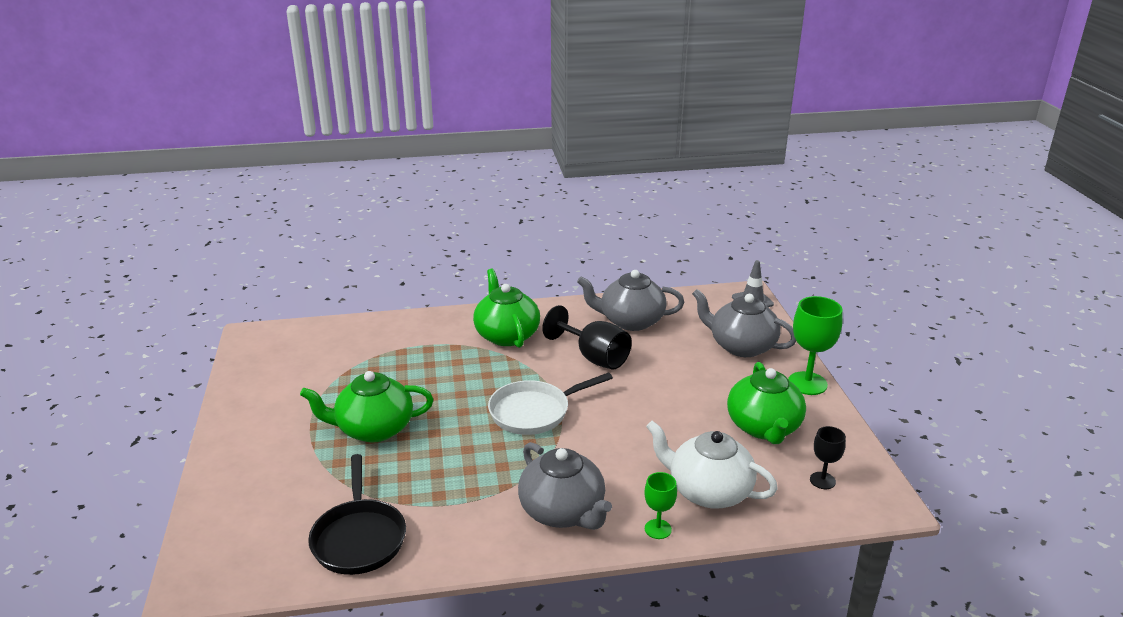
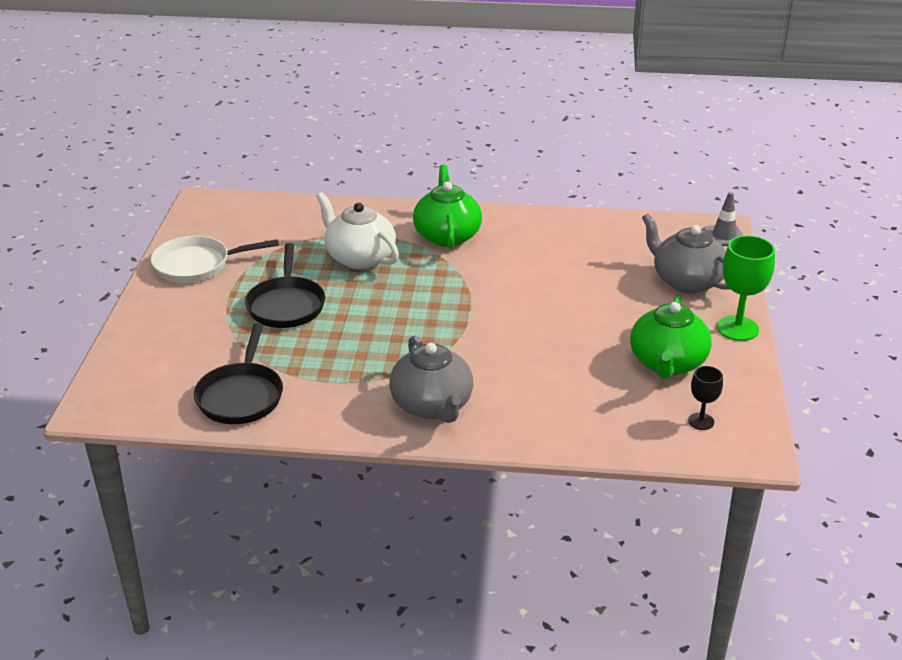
camera: 15 degrees right, 5 degrees up
(373, 429) = (286, 305): green teapot -> black pan
(534, 412) = (443, 313): white pan -> white pan (197, 265)
(594, 357) = (526, 270): black goblet -> none
(630, 321) = (581, 239): grey teapot -> none
(658, 529) = (515, 435): green goblet -> none
(708, 491) = (580, 411): white teapot -> white teapot (359, 257)

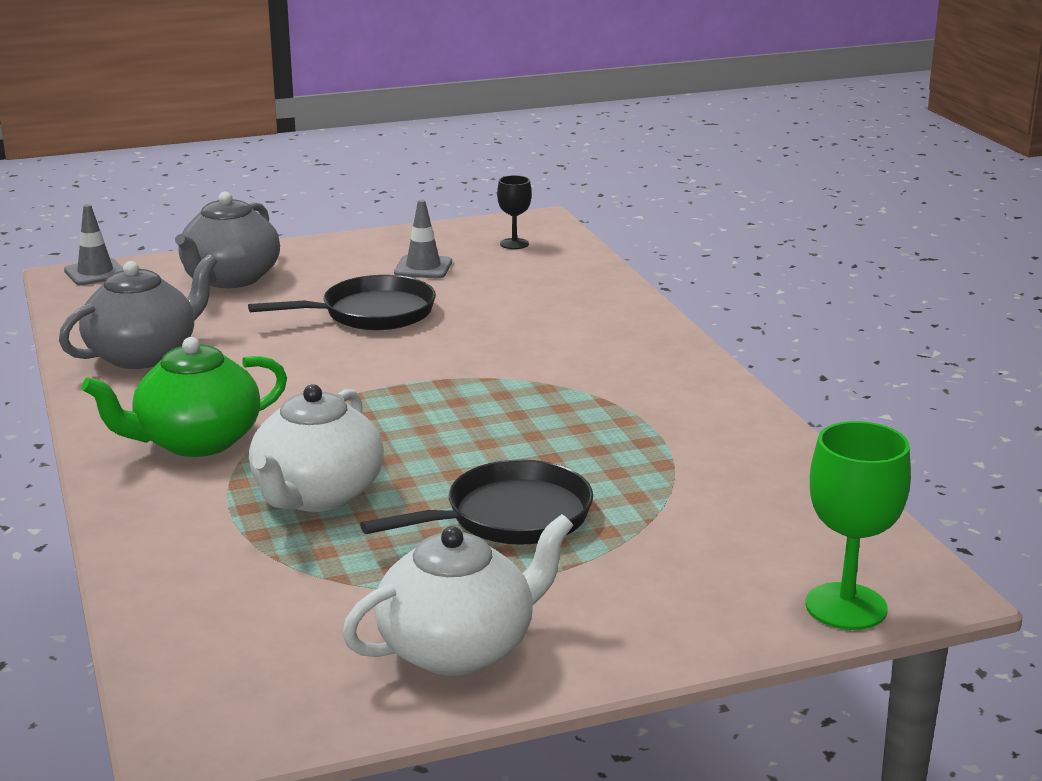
camera: 115 degrees left, 10 degrees down
(197, 265) = (458, 648): white pan -> white teapot
(241, 396) = (758, 483): black pan -> black pan (371, 313)
(432, 405) = (634, 363): grey teapot -> grey teapot (144, 355)
(667, 363) = (423, 267): green teapot -> grey traffic cone
(737, 328) = (321, 246): green goblet -> green goblet (846, 606)

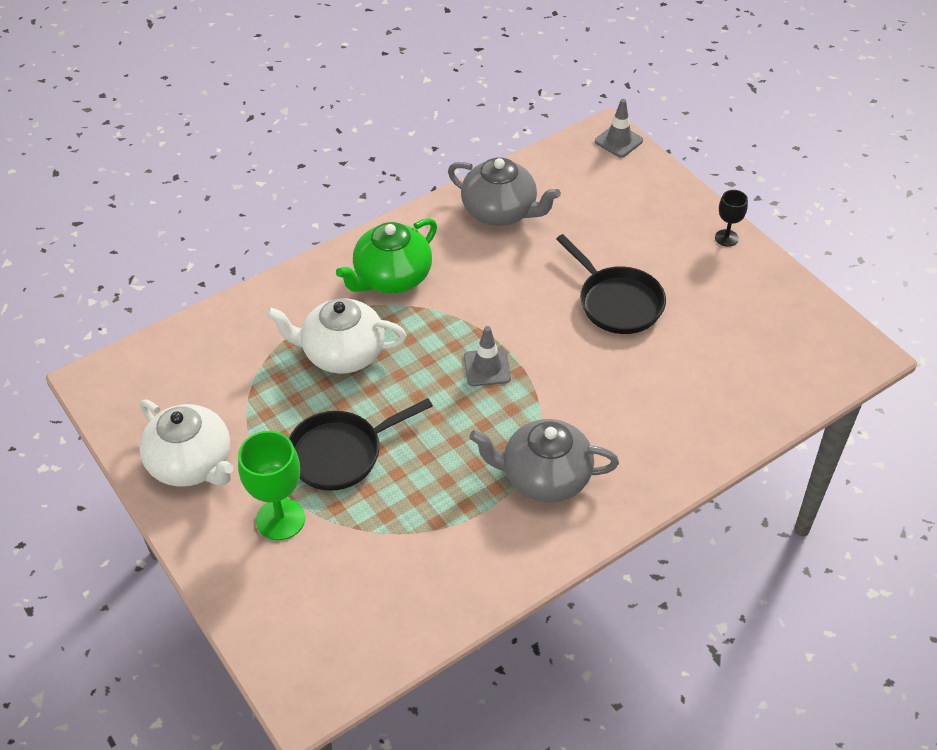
camera: 75 degrees right, 25 degrees up
(196, 441) = (392, 277): green teapot -> green teapot turned 90 degrees counterclockwise
(230, 279) = (642, 209): grey teapot -> grey teapot (544, 477)
(423, 267) = (719, 307): grey traffic cone -> grey traffic cone (487, 367)
(510, 517) = (341, 453): black pan -> black pan turned 105 degrees clockwise
(514, 244) = (801, 350): black goblet -> black goblet (726, 238)
(846, 606) = (273, 652): green goblet -> green goblet (280, 519)

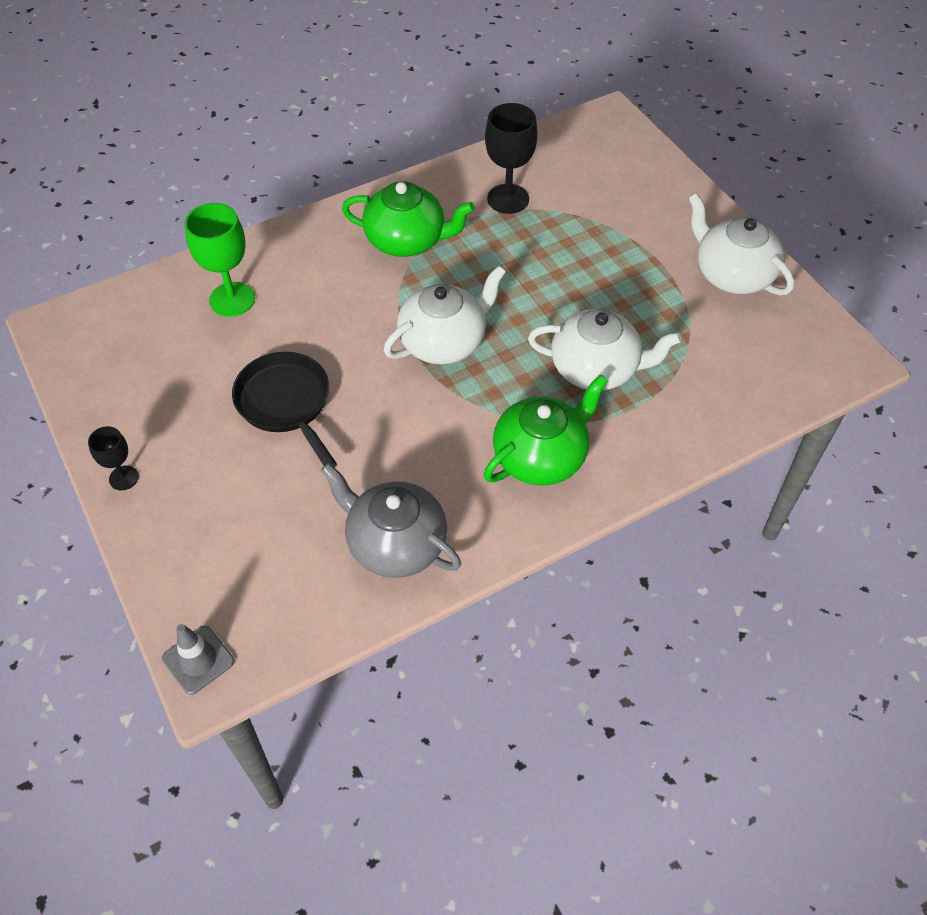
camera: 175 degrees left, 5 degrees up
(280, 519) = (642, 226): green goblet -> green goblet (232, 299)
(341, 453) = (592, 273): black pan -> none
(437, 544) = (508, 199): none -> black goblet
(487, 367) = (444, 342): grey traffic cone -> white teapot
(544, 477) = (407, 240): grey teapot -> green teapot

